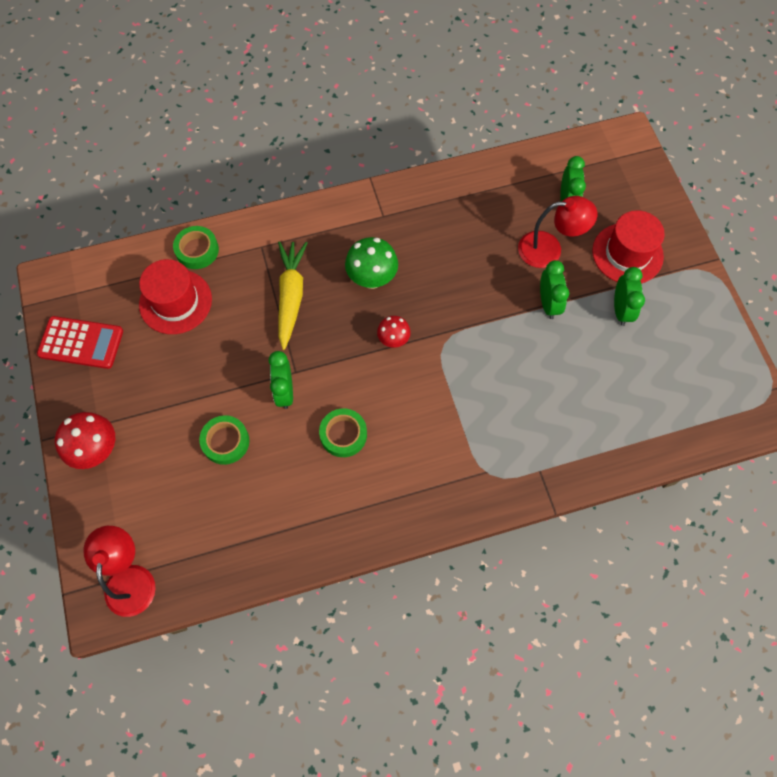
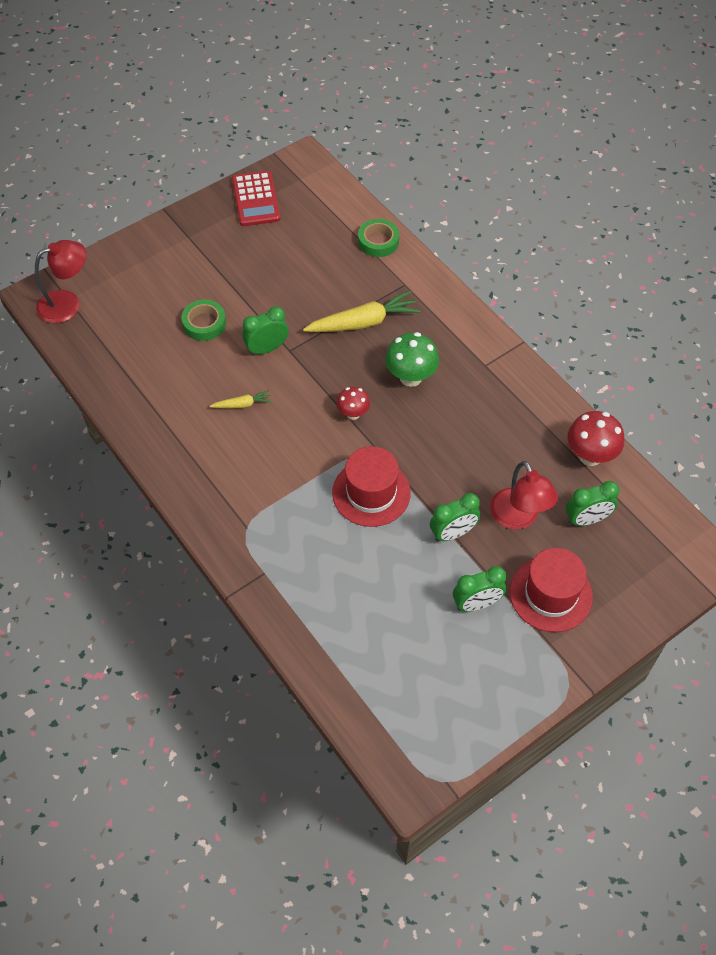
camera: 70 degrees right, 10 degrees down
(97, 450) = (166, 244): red mushroom -> red mushroom (590, 456)
(175, 302) = (321, 245): red hat -> red hat (371, 493)
(343, 434) = (242, 404): green tape -> yellow carrot

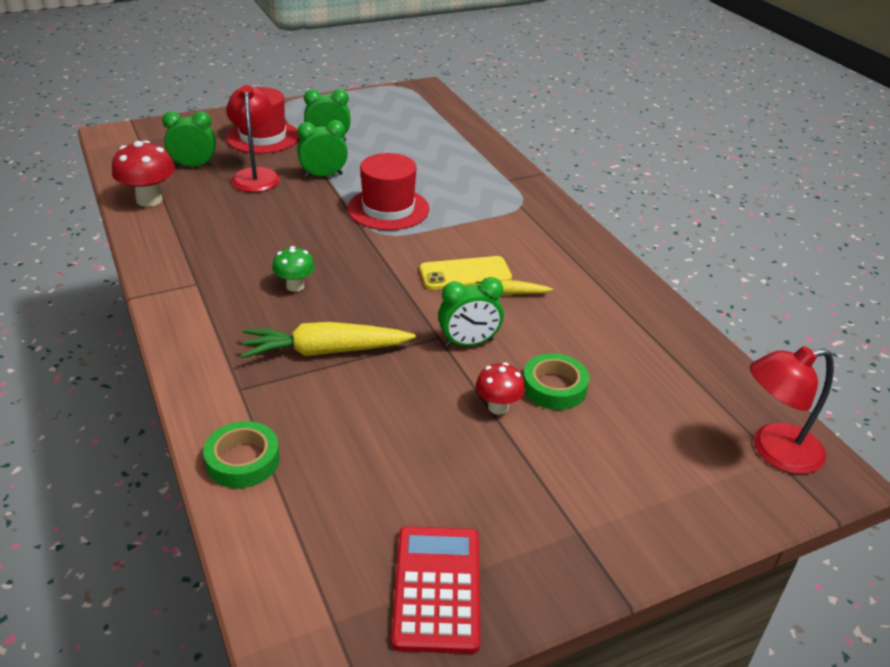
camera: 170 degrees left, 20 degrees down
(282, 419) = (465, 274): none -> yellow phone
(353, 414) = (381, 266): red mushroom -> red mushroom (498, 407)
(410, 377) = (295, 286): green mushroom -> green mushroom, size x0.62

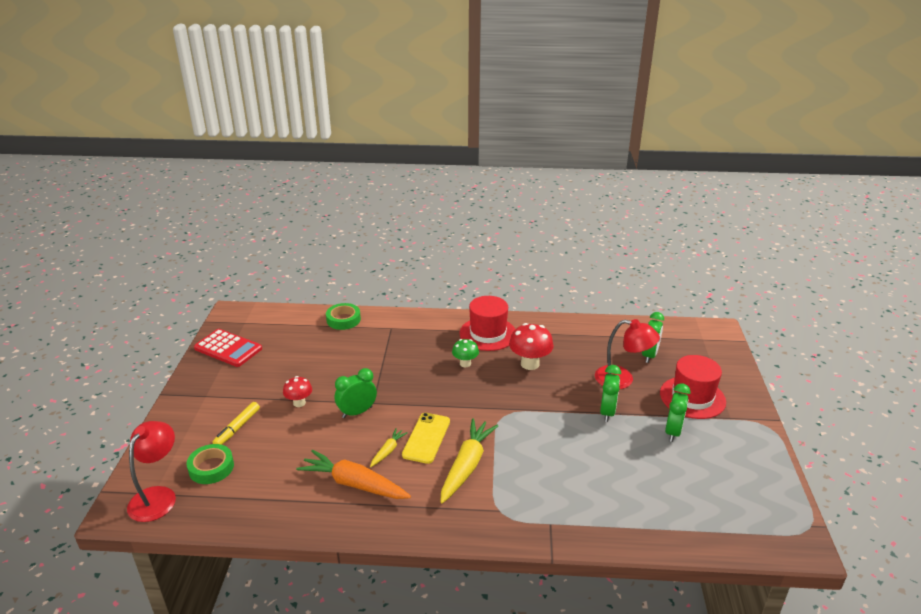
camera: 120 degrees right, 5 degrees down
(149, 200) = (604, 330): red mushroom -> red mushroom (530, 364)
(325, 351) = (396, 359): yellow carrot -> yellow carrot (466, 465)
(388, 209) = (536, 430): red hat -> red hat (488, 334)
(469, 343) = (357, 412): green clock -> green clock turned 45 degrees clockwise
(554, 387) = (291, 430): green tape -> green tape (211, 467)
(581, 299) = (354, 484): none -> orange carrot
(601, 445) = (237, 428): none -> yellow marker

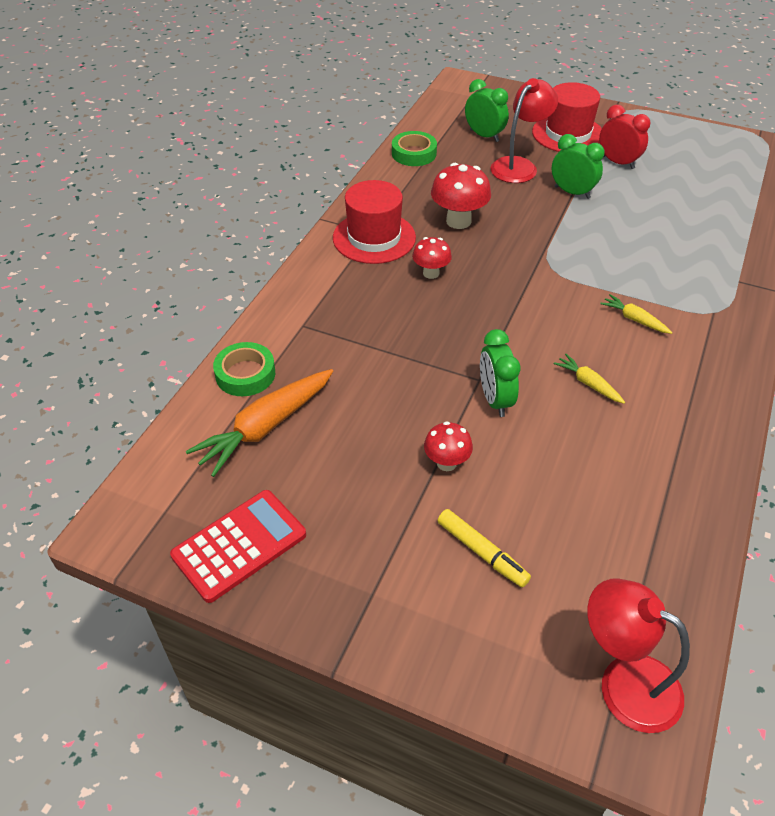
camera: 70 degrees left, 15 degrees up
(211, 467) = (571, 598): green tape -> green tape (414, 153)
(354, 484) = (645, 429): orange carrot -> orange carrot (265, 427)
(426, 438) = (573, 342): yellow phone -> none
(465, 363) = (431, 273): green mushroom -> red mushroom
(466, 465) = (634, 319): yellow carrot -> yellow carrot, size x0.50
(673, 432) = (618, 162): green clock -> red clock

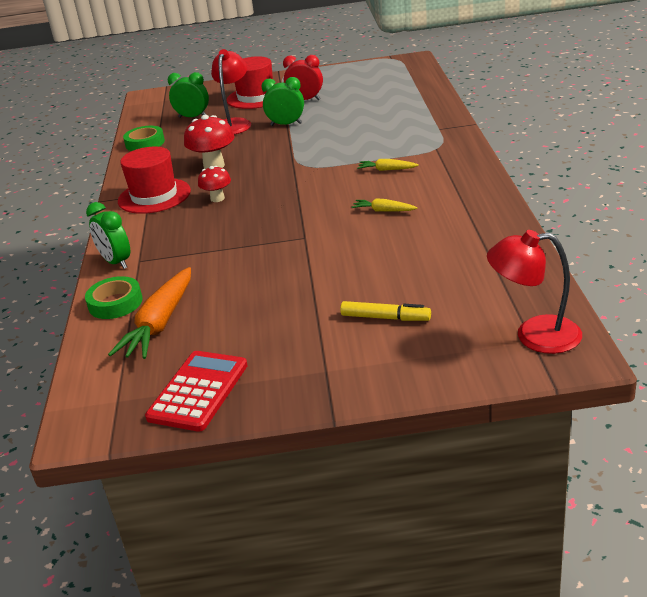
camera: 25 degrees left, 15 degrees down
(446, 463) = (319, 286): red mushroom -> none
(495, 400) = (325, 242): green clock -> green clock (116, 262)

